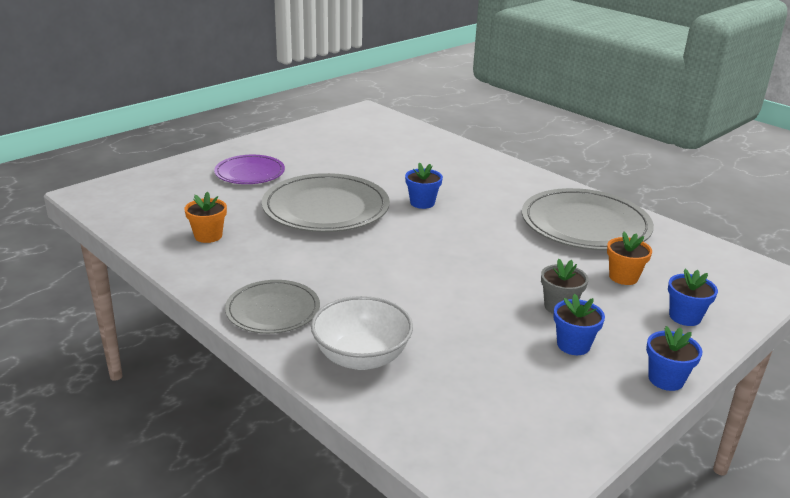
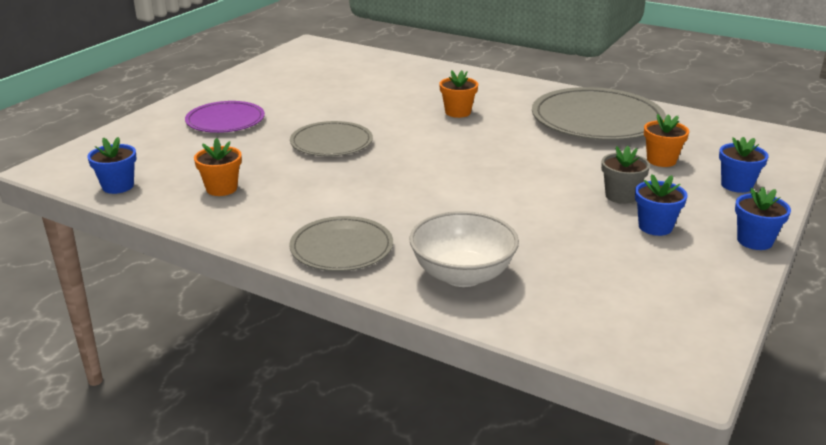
camera: 15 degrees left, 0 degrees up
(326, 208) = (331, 143): grey plate -> grey plate, size x0.59
(422, 203) = (427, 123): blue flower pot -> blue flower pot (118, 186)
(457, 196) = (458, 112): none -> orange flower pot

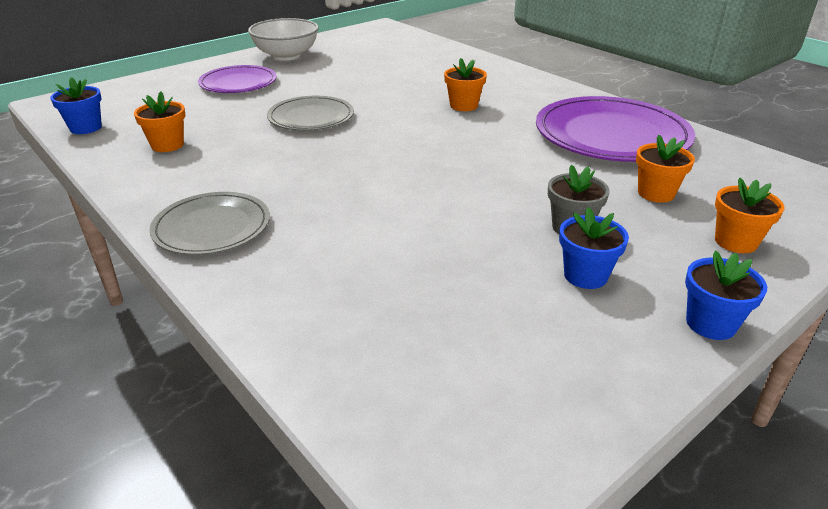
camera: 20 degrees right, 5 degrees up
(462, 275) = (304, 287): white bowl -> white bowl (286, 56)
(597, 120) = (611, 135): grey plate -> purple plate
(736, 185) = (735, 242): blue flower pot -> orange flower pot

